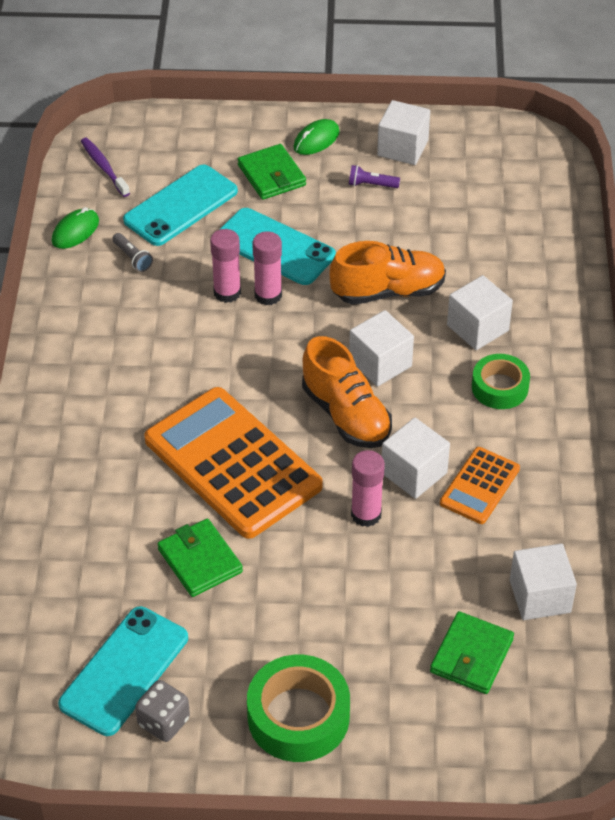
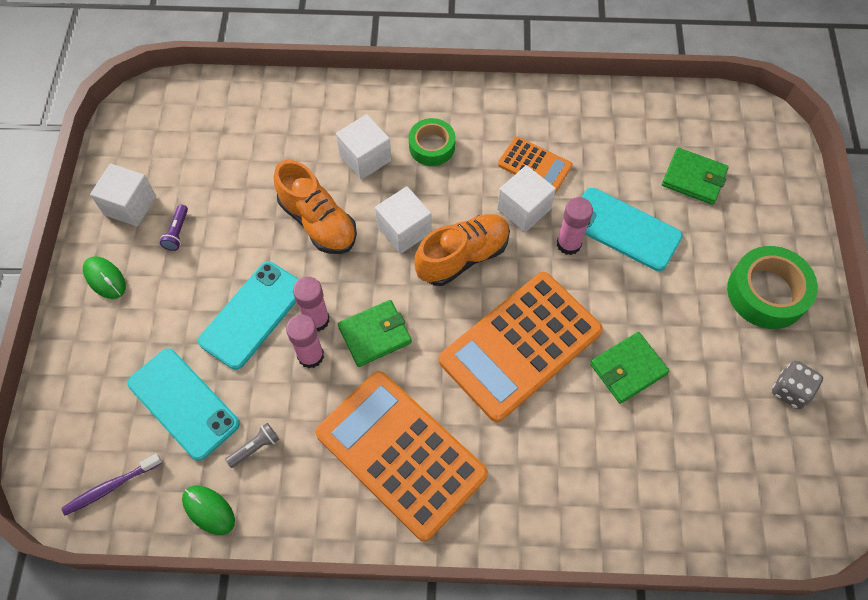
camera: 90 degrees left, 15 degrees up
(116, 364) = (401, 454): none -> orange calculator
(124, 671) = (747, 424): turquoise phone -> turquoise phone (624, 229)
(272, 175) = (150, 318): green wallet -> green wallet (375, 335)
(388, 291) = (318, 222): orange shoe -> orange shoe turned 150 degrees clockwise
(540, 596) = (635, 133): white cube -> none

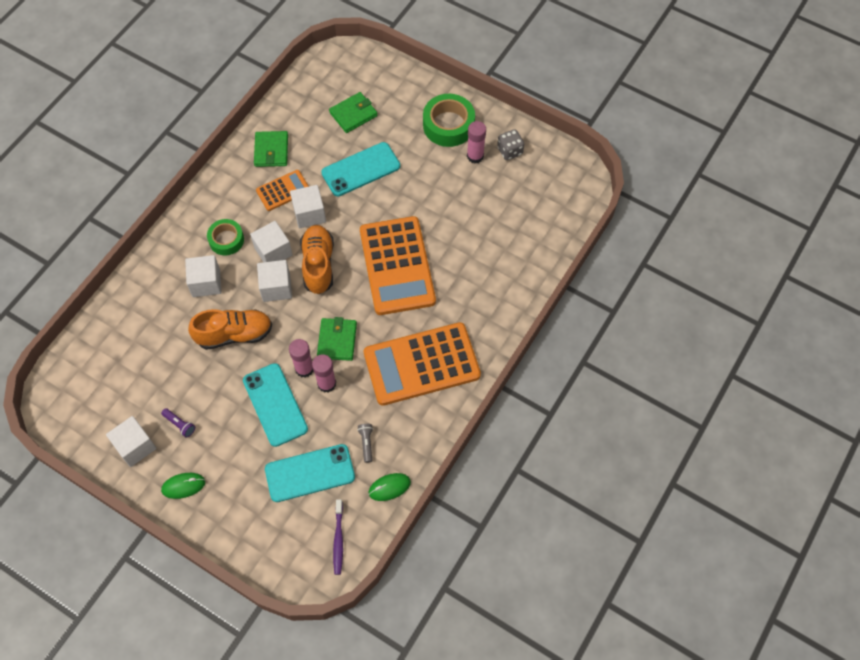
camera: 60 degrees left, 0 degrees up
(448, 200) = (273, 251): none -> white cube
(568, 244) = (350, 203): pink glue stick -> pink glue stick (475, 156)
(628, 369) = (447, 220): green wallet -> green wallet (271, 151)

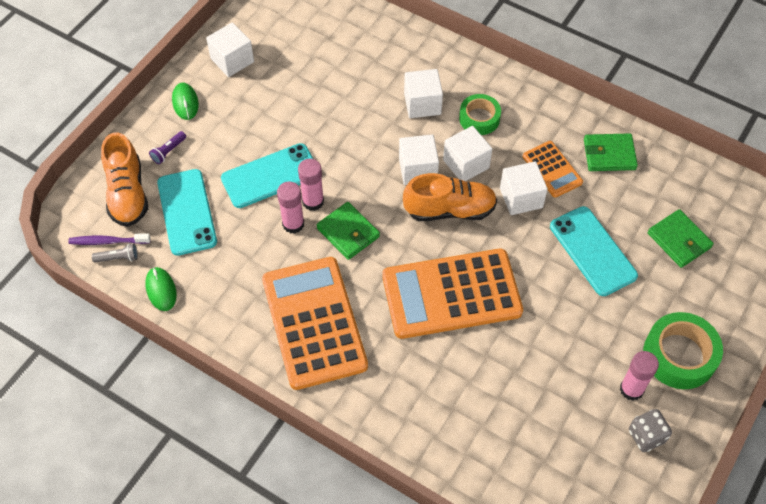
camera: 90 degrees right, 5 degrees down
(179, 425) = (253, 94): purple flashlight -> purple flashlight (168, 151)
(234, 334) = (357, 134): orange shoe -> orange shoe (127, 194)
(337, 340) = (348, 232): green wallet -> green wallet turned 45 degrees clockwise
(366, 443) = (216, 266): grey flashlight -> grey flashlight (118, 258)

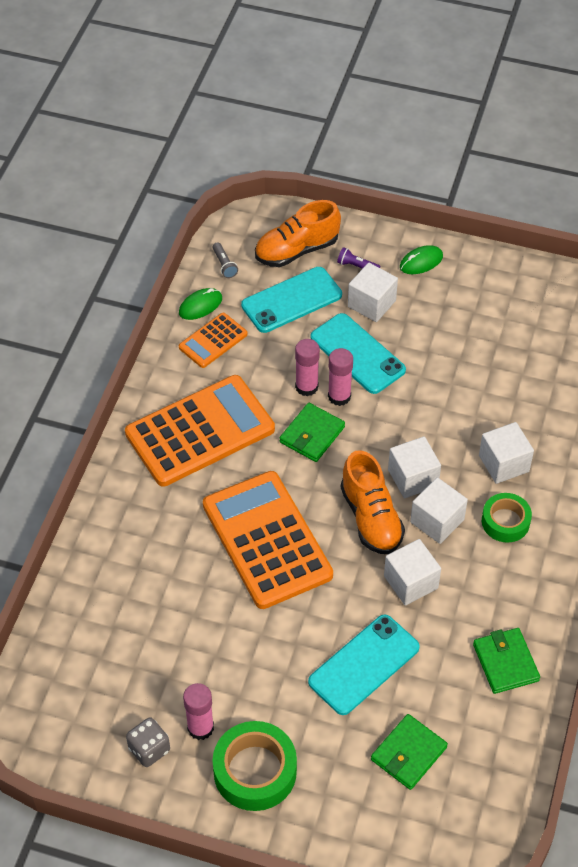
camera: 75 degrees right, 5 degrees down
(108, 241) = (239, 252): purple toothbrush -> none
(232, 60) = (491, 284): white cube -> white cube (371, 303)
(552, 169) = (461, 606): orange calculator -> orange calculator (213, 341)

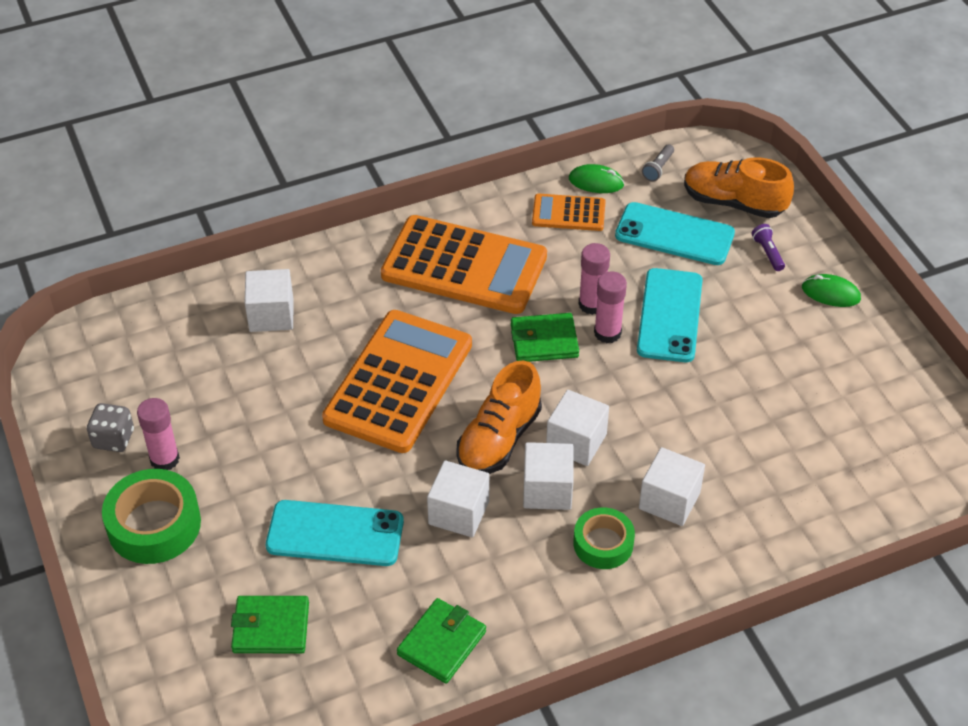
camera: 50 degrees right, 5 degrees down
(371, 303) = (738, 289): white cube -> white cube (271, 315)

